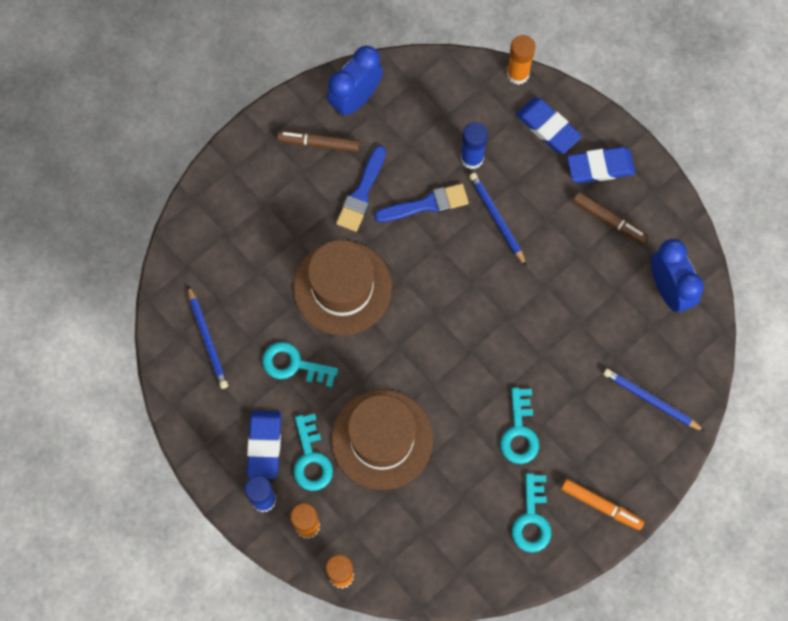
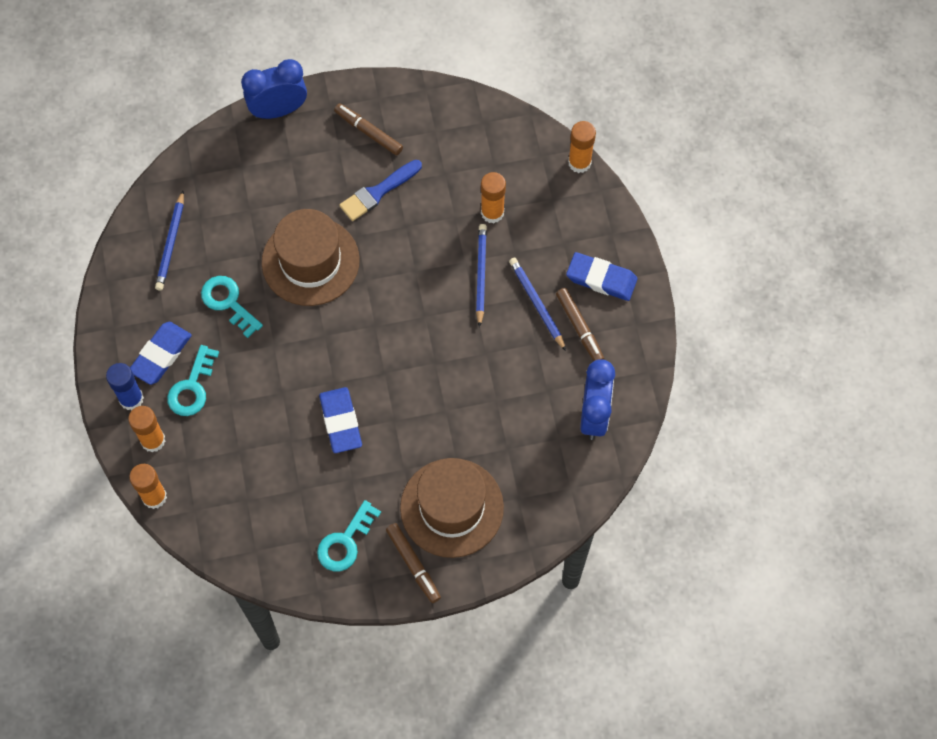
camera: 30 degrees right, 5 degrees down
(355, 99) = (424, 112): blue clock -> blue clock (278, 110)
(382, 439) = (261, 404): brown hat -> brown hat (452, 507)
(426, 204) = (427, 230): blue brush -> none
(472, 158) = (492, 212): blue glue stick -> orange glue stick
(519, 432) = (383, 463): turquoise key -> none
(548, 127) = (576, 221): blue eraser -> blue eraser (341, 422)
(601, 505) = (413, 564): orange marker -> brown marker
(651, 400) = (516, 500): blue pencil -> blue pencil (536, 304)

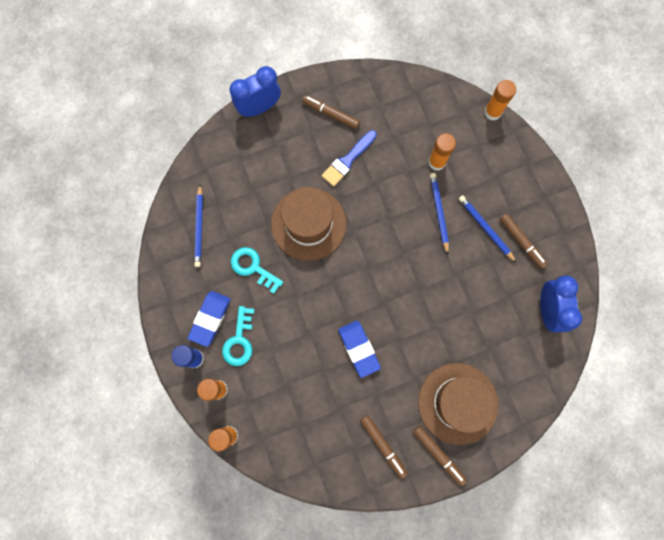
camera: 10 degrees left, 10 degrees up
(345, 542) = (383, 446): turquoise key -> brown marker
(601, 279) = (529, 200): blue eraser -> none

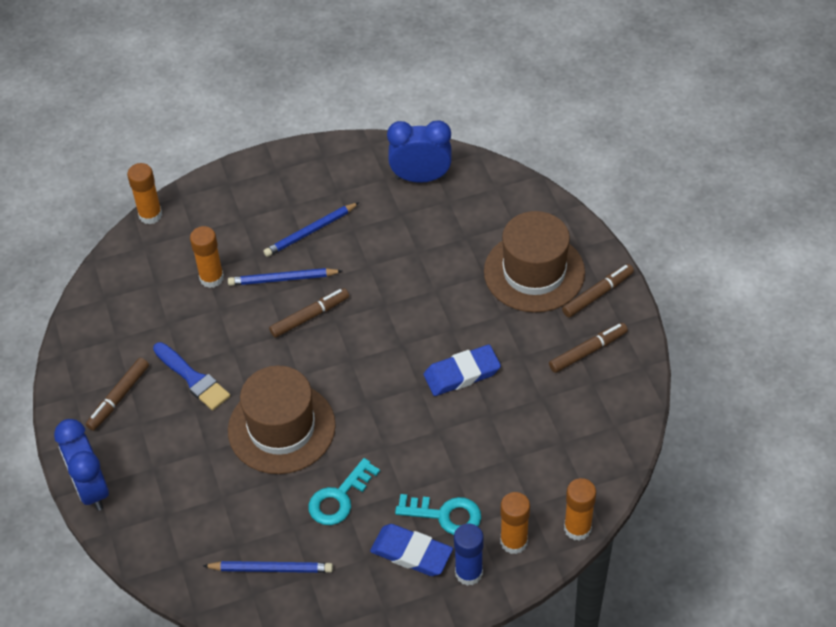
camera: 85 degrees left, 25 degrees down
(521, 242) = (332, 197): brown marker -> brown marker (310, 316)

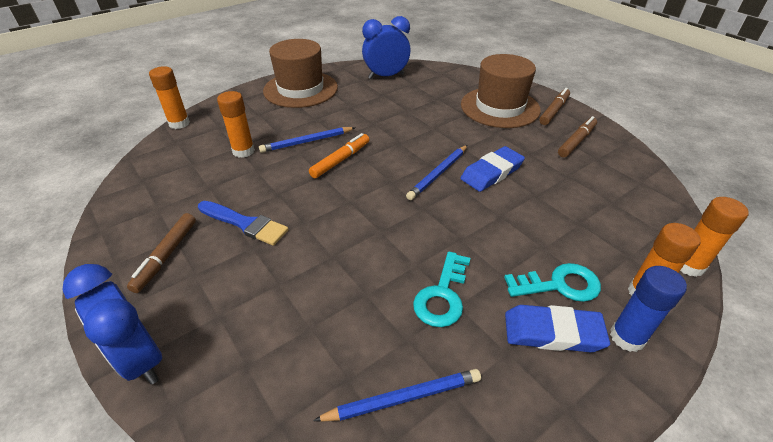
camera: 20 degrees left, 10 degrees down
(281, 428) = (351, 245): brown hat -> brown hat (300, 89)
(310, 232) = (318, 113): blue pencil -> blue pencil (438, 174)
(310, 316) = (340, 160): brown marker -> orange marker

